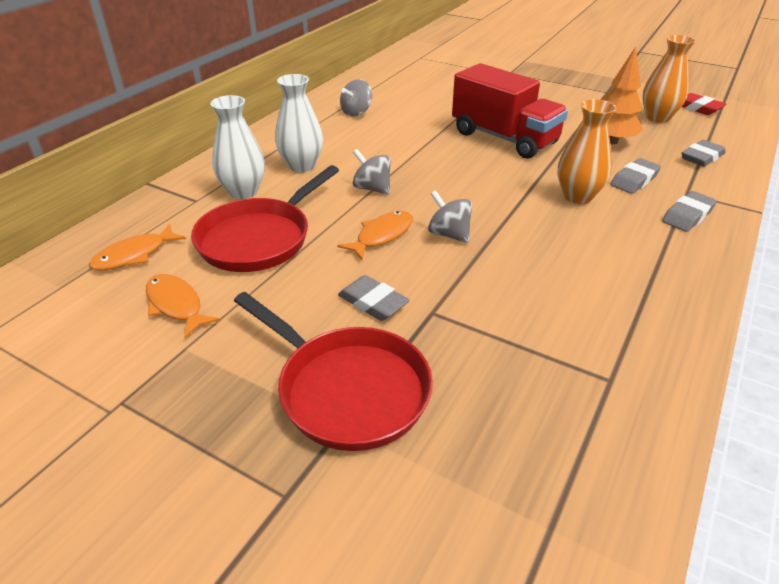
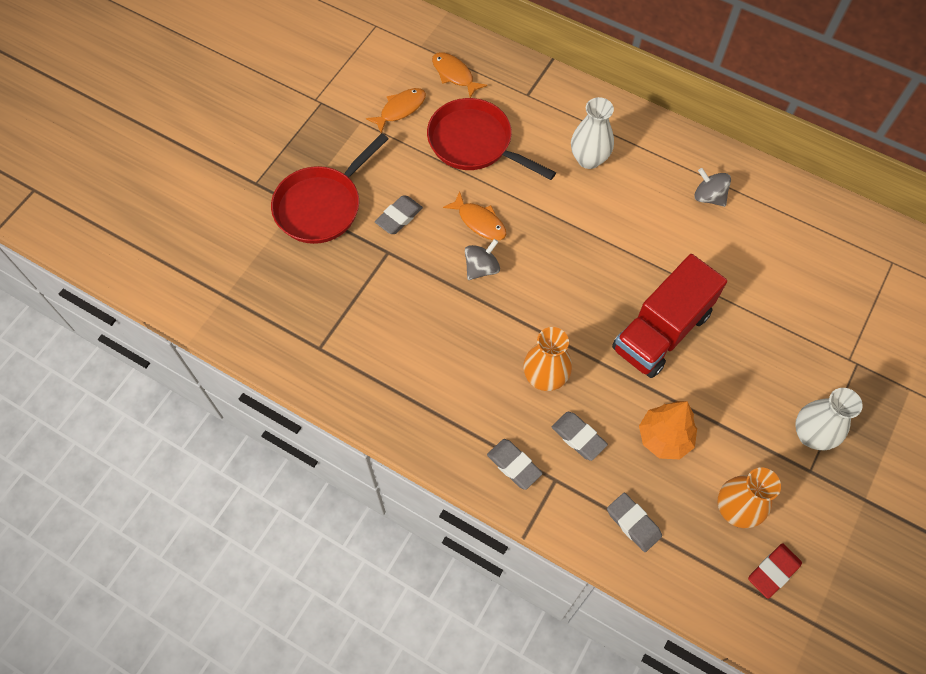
camera: 90 degrees right, 25 degrees up
(243, 191) = (542, 123): white vase -> white vase (811, 435)
(372, 188) = (551, 214): grey spinning top -> none

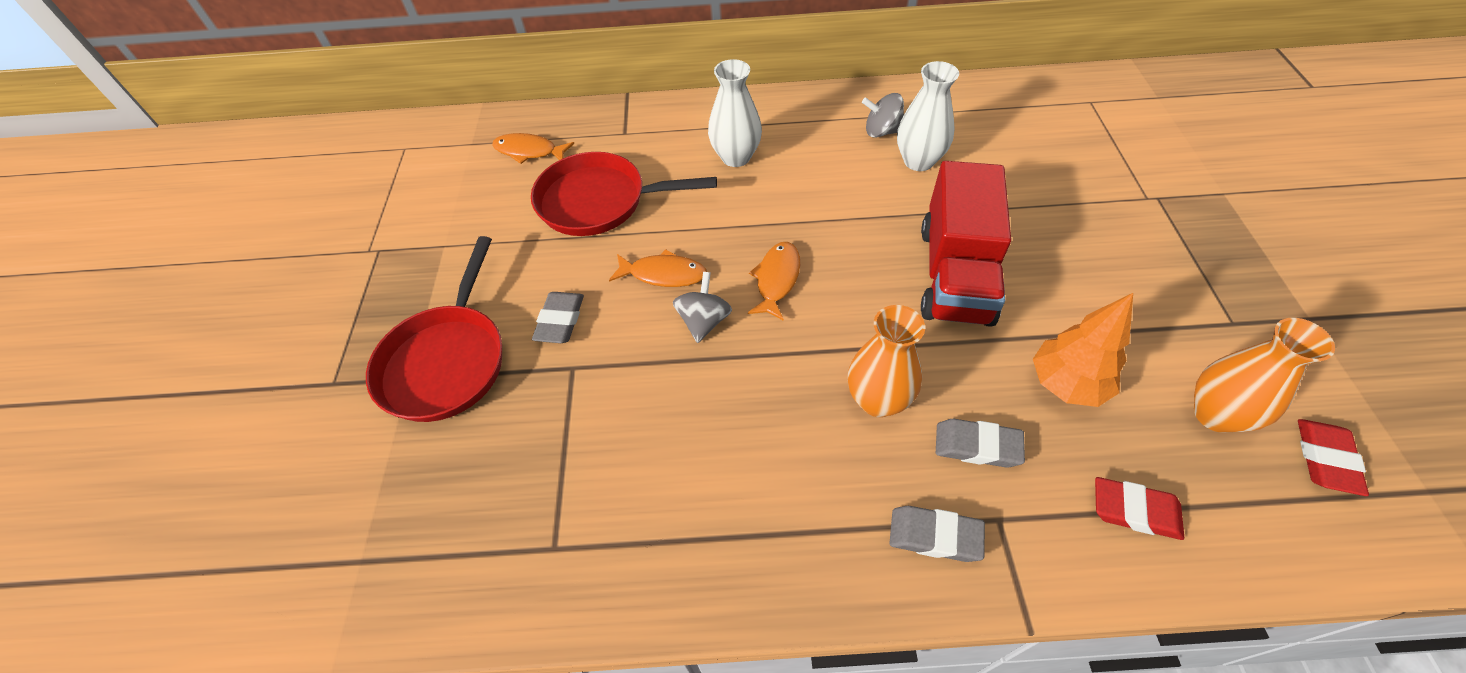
camera: 30 degrees left, 10 degrees down
(400, 109) = (486, 211): orange fish -> orange fish (776, 279)
(633, 523) = (1134, 511): grey eraser -> red eraser
(811, 435) = (1195, 287): white vase -> white vase (918, 161)

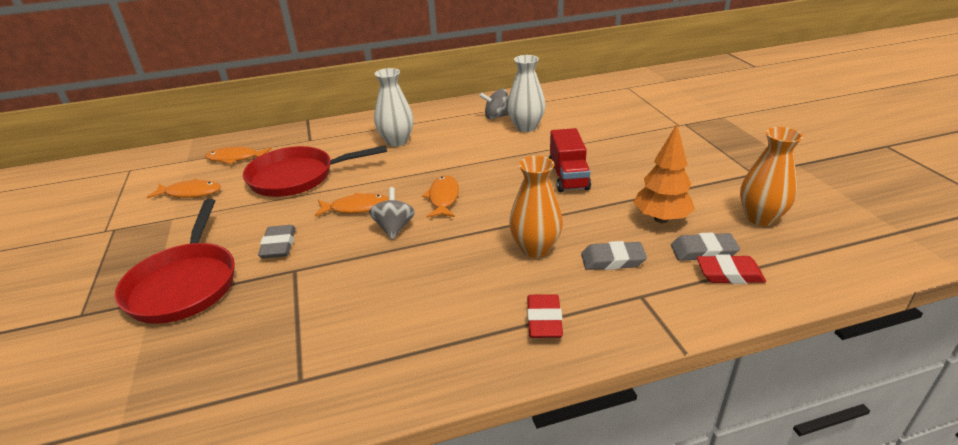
camera: 15 degrees left, 20 degrees down
(469, 204) = (190, 193): none -> orange fish
(934, 536) = (599, 313): grey eraser -> grey eraser (703, 251)
(955, 274) = (568, 177): red truck -> red truck, size x0.64
(1325, 459) = (835, 227): red eraser -> red eraser (544, 320)

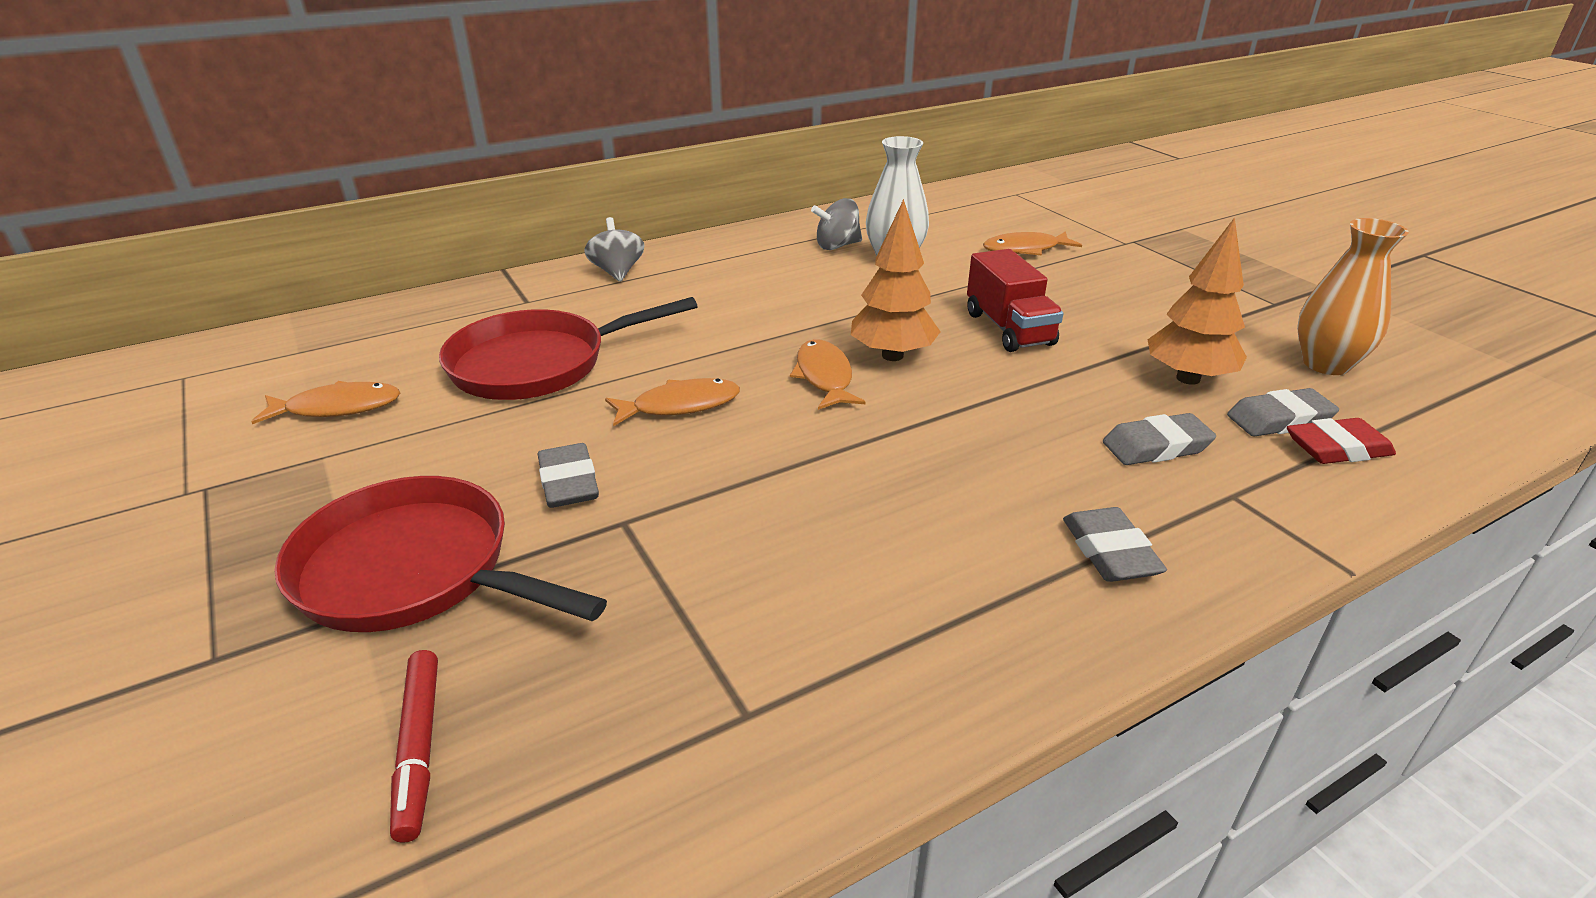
camera: 15 degrees left, 0 degrees up
(145, 372) = (419, 748): none -> red marker
(185, 284) = (415, 571): red pan -> red pan turned 135 degrees clockwise
(235, 158) = (398, 341): orange fish -> orange fish (1025, 249)
(394, 228) = (767, 432): grey spinning top -> grey spinning top (617, 272)
(397, 141) = (689, 294): white vase -> none
(489, 188) = (892, 355): none -> orange tree
(535, 248) = (1025, 441): orange vase -> none
(544, 320) = (1109, 552): red eraser -> grey eraser

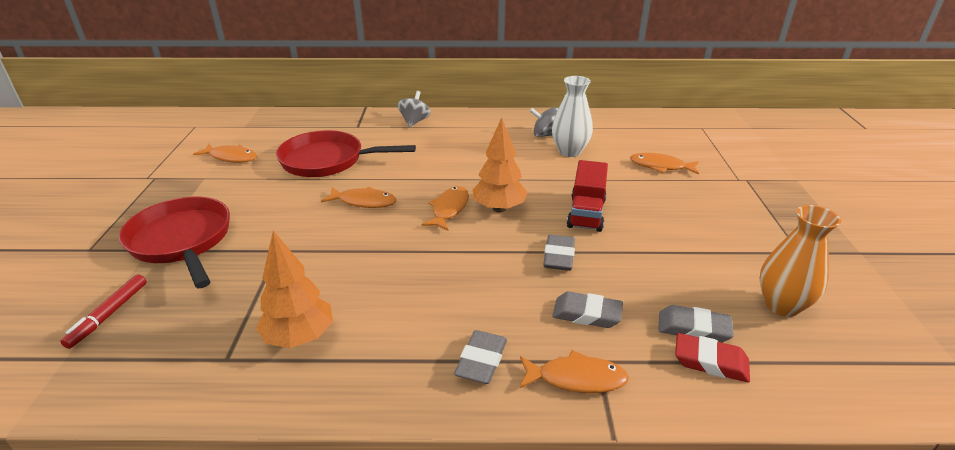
camera: 30 degrees right, 0 degrees up
(568, 483) = (277, 223): grey eraser -> grey eraser (558, 256)
(1188, 378) = (664, 280): orange tree -> orange tree (299, 337)
(1237, 524) = (576, 378): none -> orange fish

